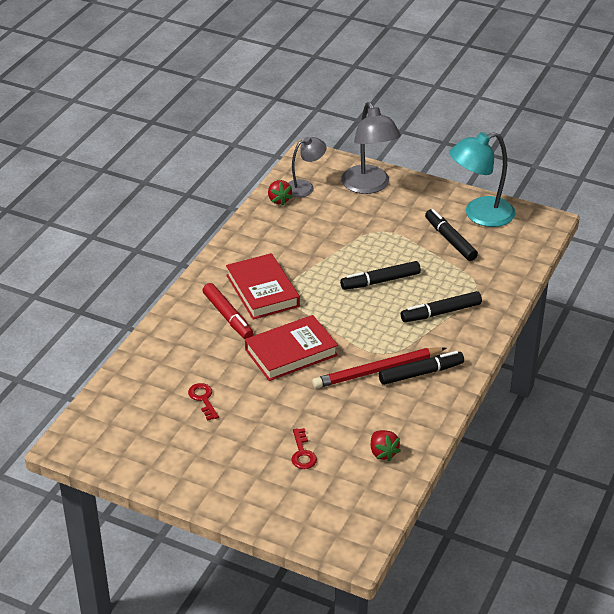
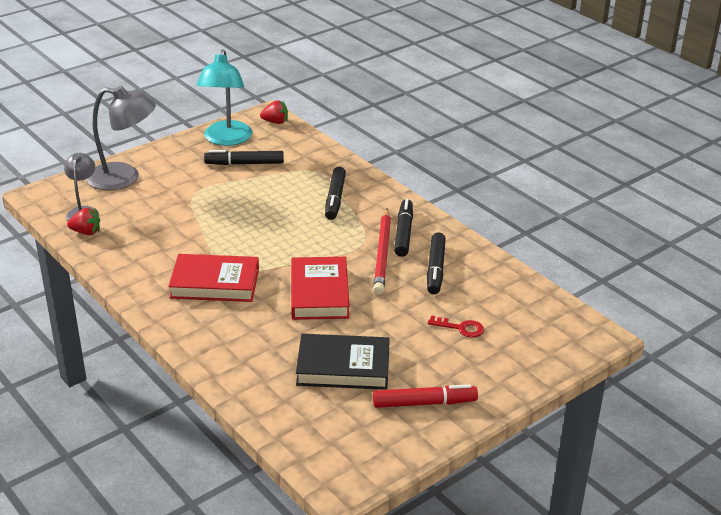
camera: 65 degrees left, 5 degrees down
(203, 399) = (343, 367): red key -> black book
(228, 316) = (233, 316): red marker -> red marker (424, 403)
(380, 281) = (265, 215): black marker -> black marker (435, 269)
(383, 453) = (488, 284): red strawberry -> red strawberry (275, 122)

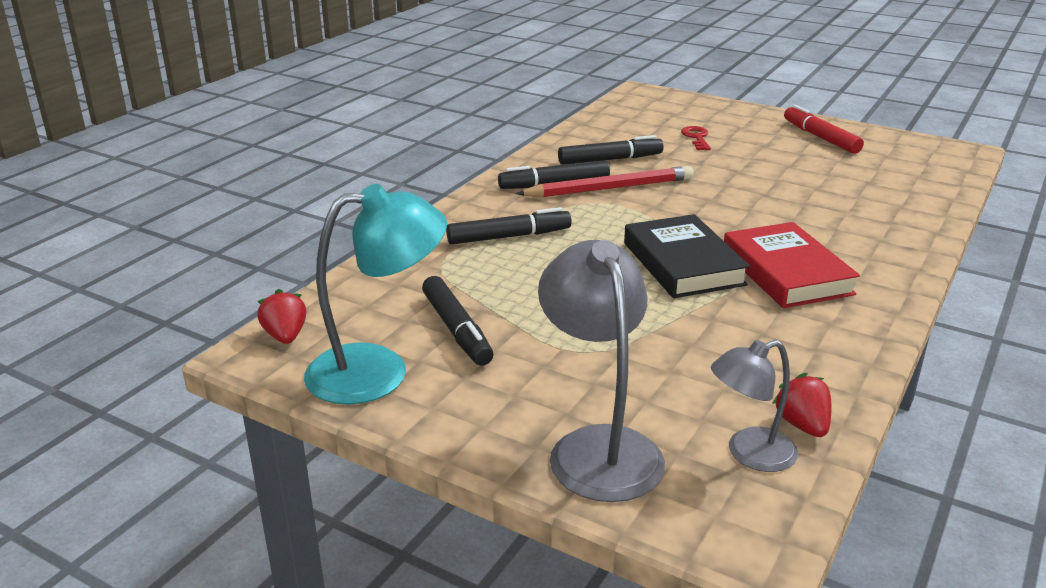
camera: 110 degrees left, 5 degrees down
(319, 293) = (725, 207): red book -> none
(343, 367) = (825, 175): black book -> black book (682, 264)

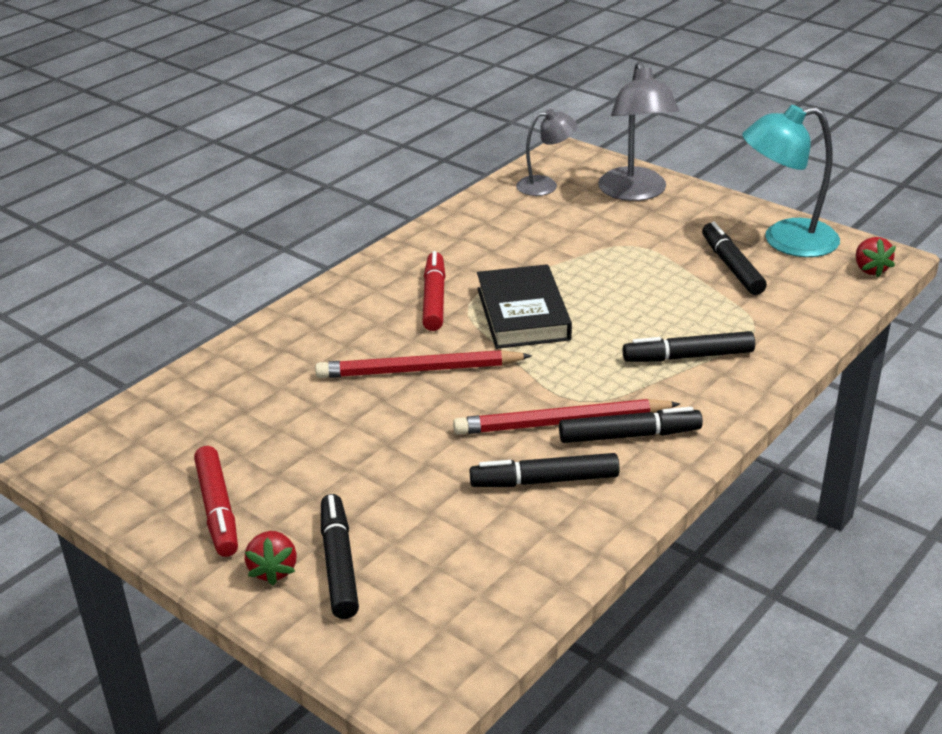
camera: 170 degrees left, 5 degrees up
(696, 137) = (398, 525): red key -> none
(719, 123) = (339, 563): none -> black marker
(751, 214) = (419, 370): none -> red pencil
(786, 272) = (434, 299): red book -> red marker
(802, 425) = (503, 196): red strawberry -> red strawberry (273, 570)

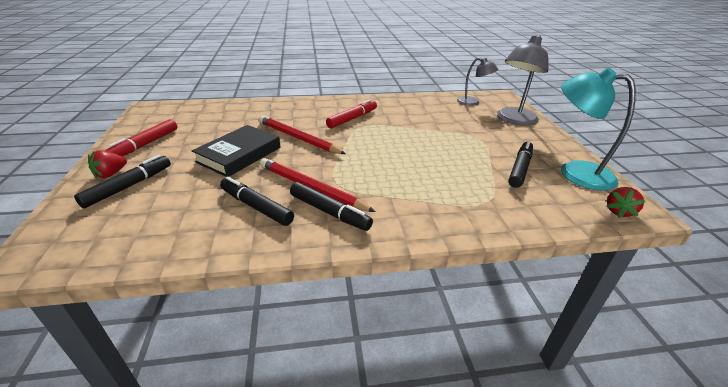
camera: 40 degrees right, 0 degrees up
(523, 314) = (377, 139): black book -> black book (239, 155)
(688, 356) = (424, 195): black marker -> none

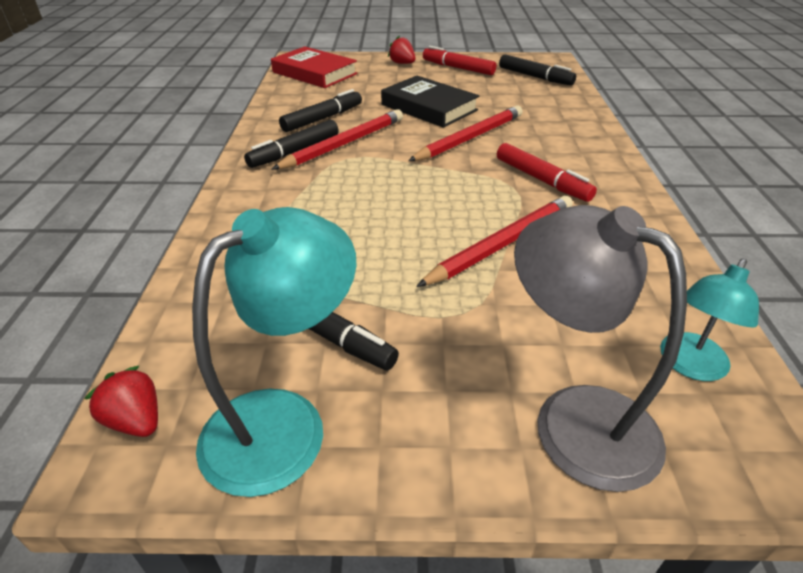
camera: 100 degrees right, 5 degrees up
(106, 234) = (314, 73): none -> red book
(129, 186) = (379, 71): black marker -> black marker (535, 77)
(420, 129) = (502, 244): none -> red pencil
(473, 102) = (689, 365): grey lamp -> turquoise lamp

